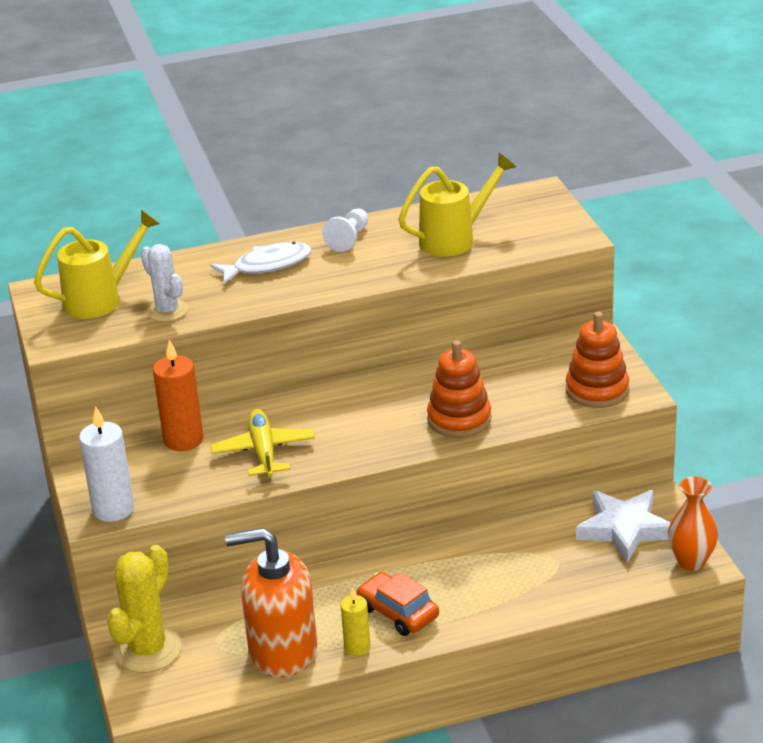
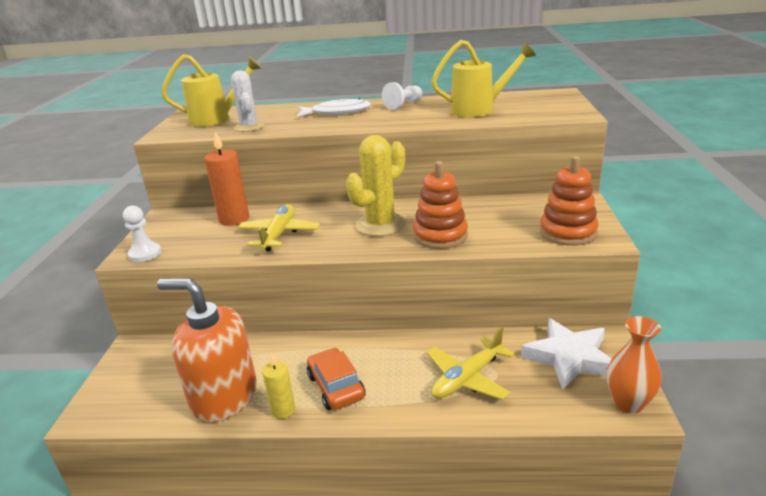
camera: 20 degrees right, 5 degrees down
(113, 509) = (145, 254): white candle -> white pawn
(148, 650) = (133, 370): yellow cactus -> yellow cactus (380, 225)
(530, 573) = (467, 378): none -> yellow plane

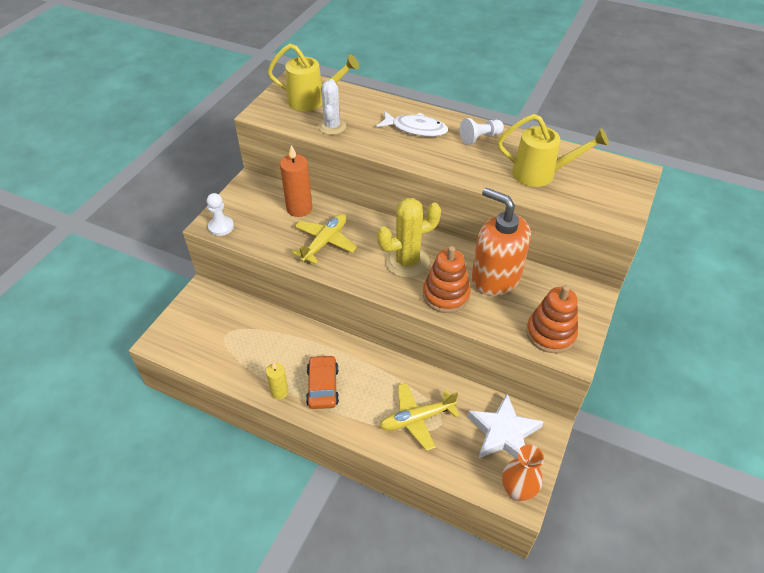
camera: 20 degrees right, 20 degrees up
(224, 397) = (246, 364): orange soap dispenser -> orange soap dispenser (495, 277)

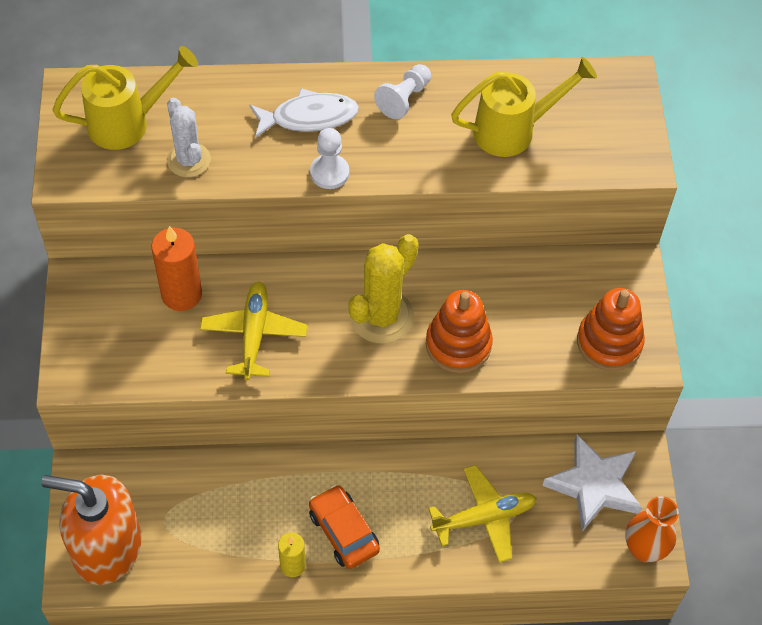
camera: 30 degrees left, 10 degrees up
(221, 227) = (89, 373): white pawn -> white pawn (329, 173)
(416, 419) = (484, 518): yellow plane -> yellow plane turned 150 degrees counterclockwise
(495, 277) = (505, 291): orange soap dispenser -> orange soap dispenser (107, 548)

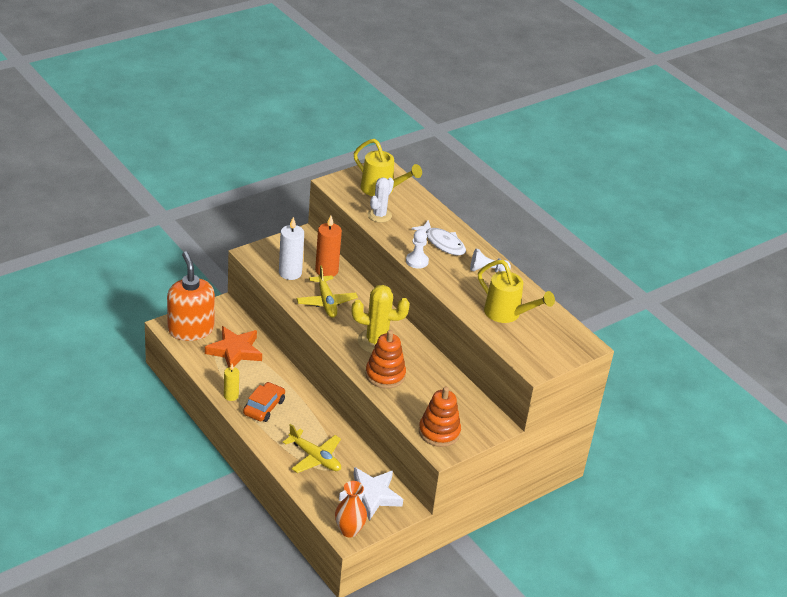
camera: 55 degrees right, 20 degrees down
(153, 347) = (290, 273): none -> white candle
(197, 509) = (235, 351): none -> orange star
(254, 334) = (326, 302): yellow plane -> yellow plane turned 105 degrees clockwise

